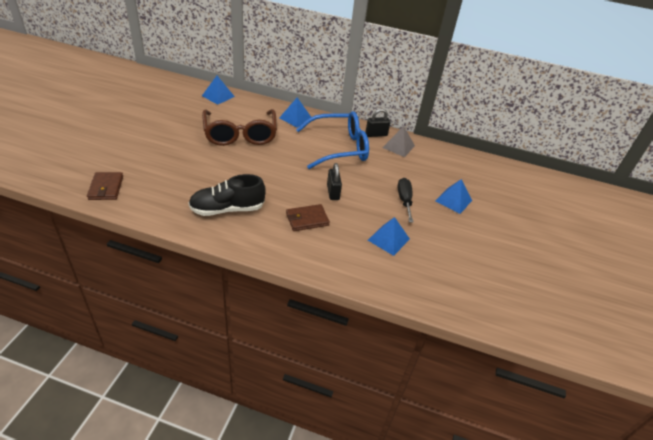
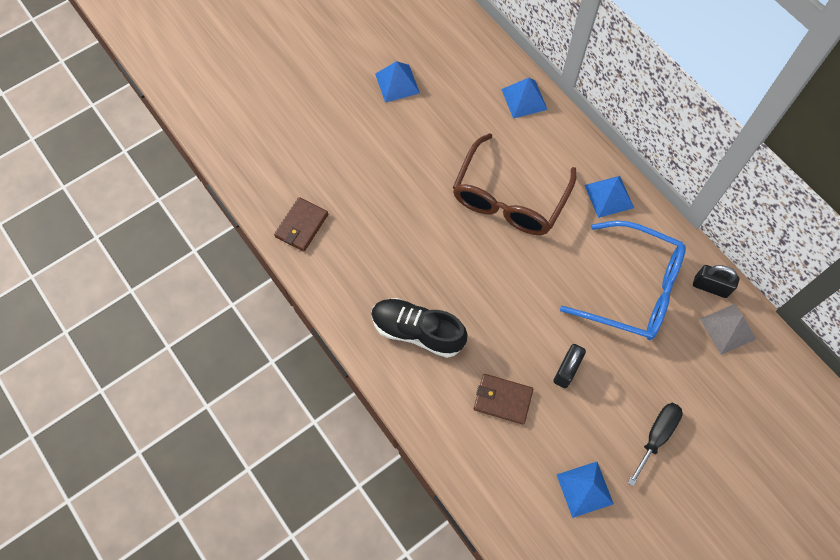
camera: 40 degrees right, 25 degrees up
(453, 200) = (730, 475): blue pyramid -> blue pyramid (397, 83)

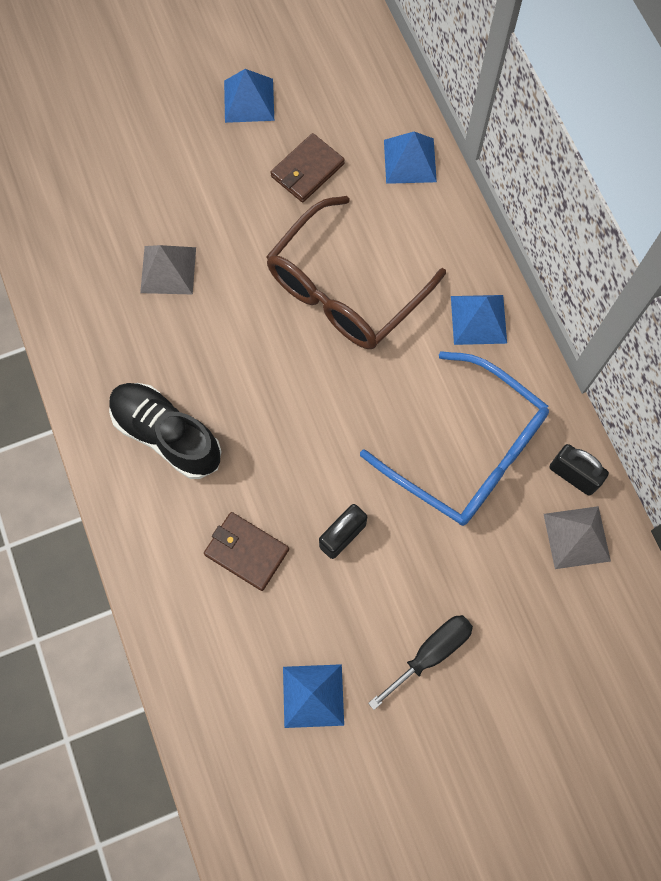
camera: 15 degrees right, 5 degrees up
(301, 226) = (65, 260): brown wallet -> brown wallet (307, 170)
(379, 214) = (168, 269): none -> grey pyramid

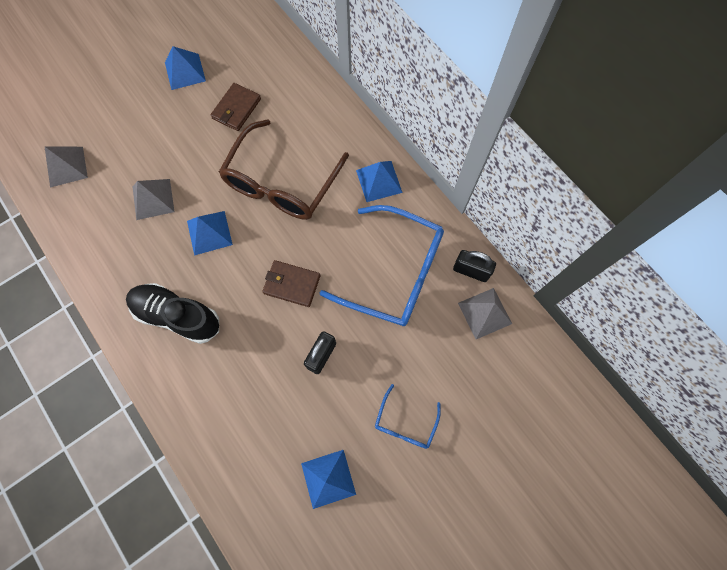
camera: 15 degrees left, 0 degrees up
(64, 197) = (66, 166): none -> grey pyramid
(246, 552) = (255, 385): brown wallet -> brown wallet (292, 284)
(409, 160) = (305, 86): blue pyramid -> blue pyramid (209, 232)
(431, 653) = (405, 423): black screwdriver -> blue glasses

